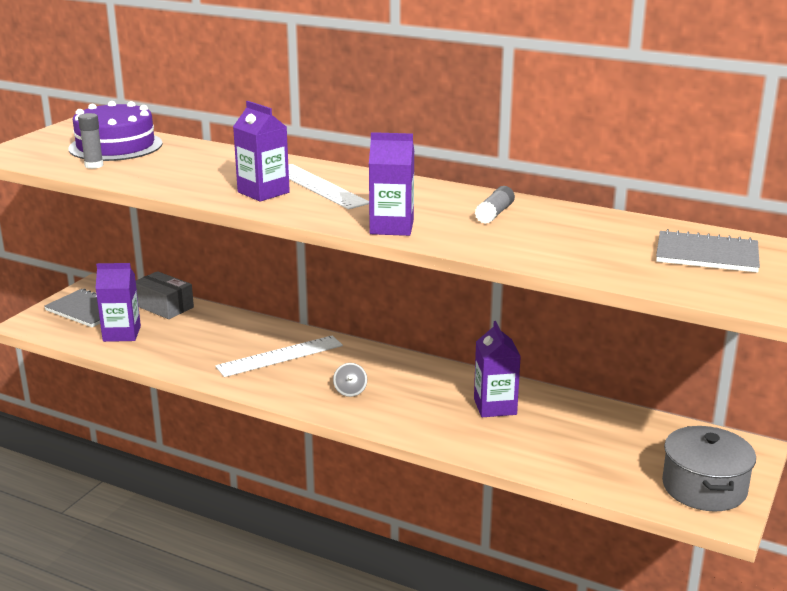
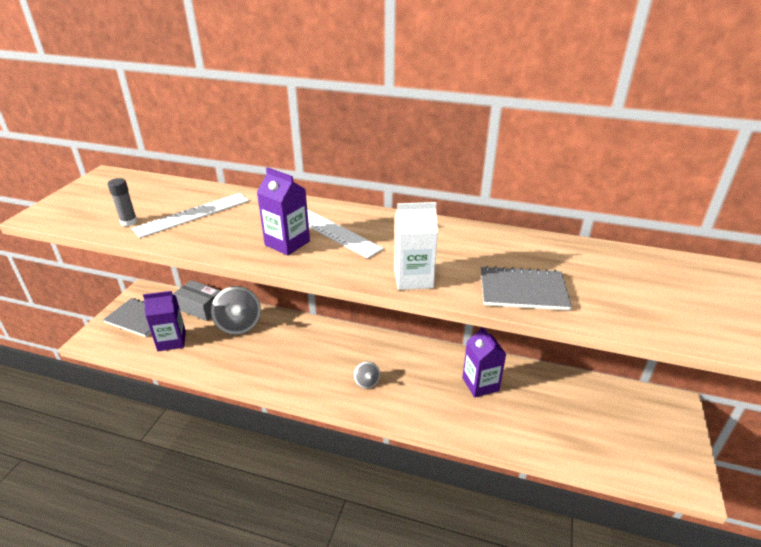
camera: 10 degrees left, 10 degrees up
(115, 146) = (144, 196): purple cake -> none
(207, 326) = (239, 325): none -> grey spinning top
(280, 356) = (303, 350): white ruler -> white ruler (193, 214)
(391, 227) = (413, 278): purple carton -> white carton
(494, 214) = (491, 252): grey glue stick -> none
(704, 487) = (662, 451): grey pot -> none
(706, 255) = (685, 287): grey notebook -> grey notebook (523, 290)

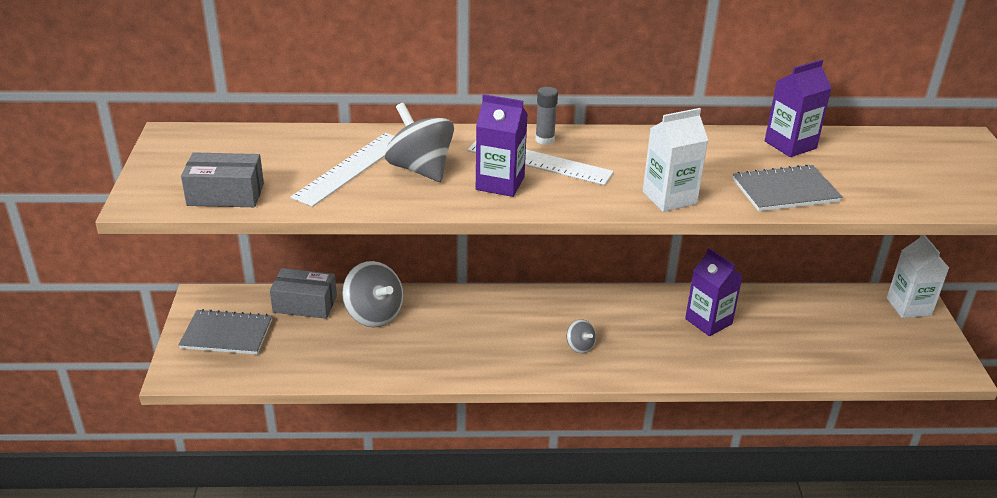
camera: 20 degrees left, 0 degrees up
(94, 219) = (225, 194): none -> grey box
(129, 222) = (276, 190): grey glue stick -> grey glue stick (544, 139)
(171, 341) = (297, 352): purple carton -> purple carton (790, 145)
(239, 223) = (420, 169): none -> grey spinning top
(667, 410) = (909, 306): none -> white carton

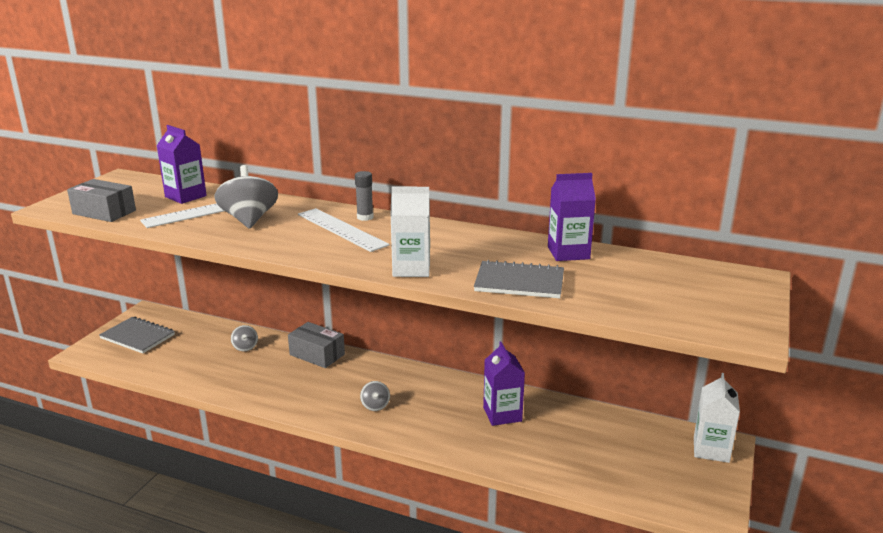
camera: 25 degrees right, 10 degrees down
(305, 304) = (206, 330): grey box -> grey box (317, 354)
(374, 314) = (245, 347): grey spinning top -> grey spinning top, size x0.49
(500, 183) = (293, 237): purple carton -> purple carton (185, 196)

